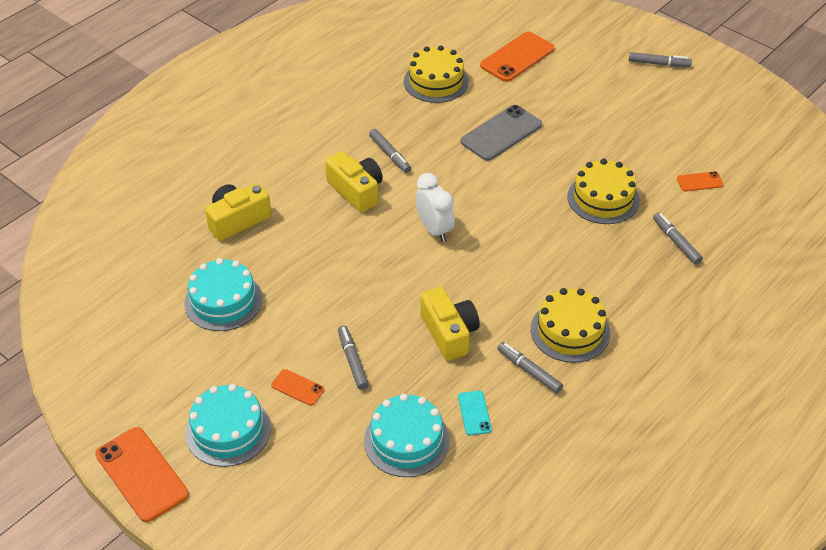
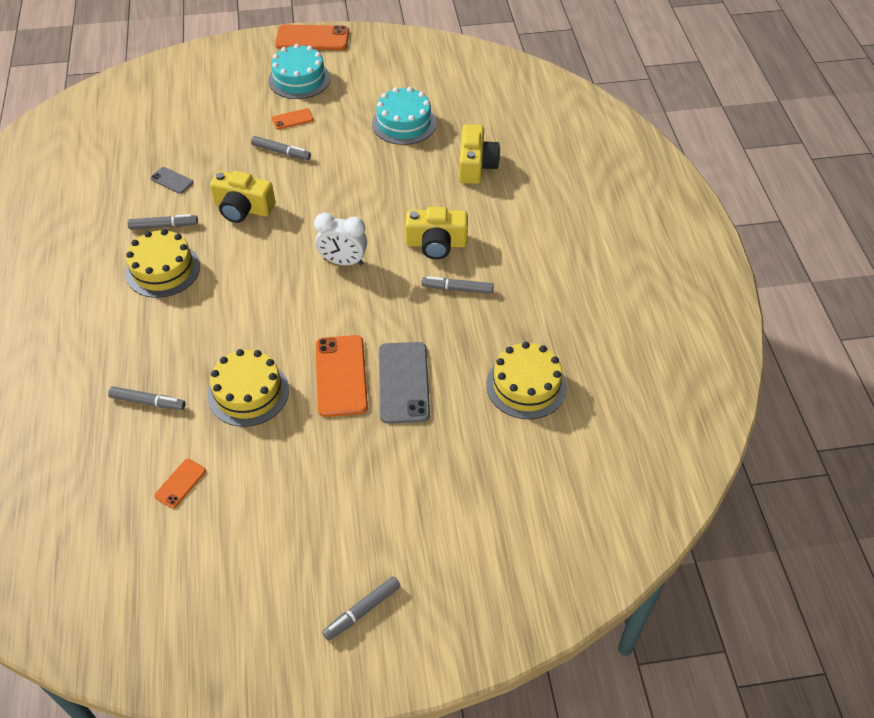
camera: 130 degrees right, 5 degrees up
(406, 440) = (195, 141): turquoise cake -> none
(474, 413) = (172, 180): turquoise phone -> grey phone
(517, 57) = (501, 481): orange phone -> orange phone (341, 376)

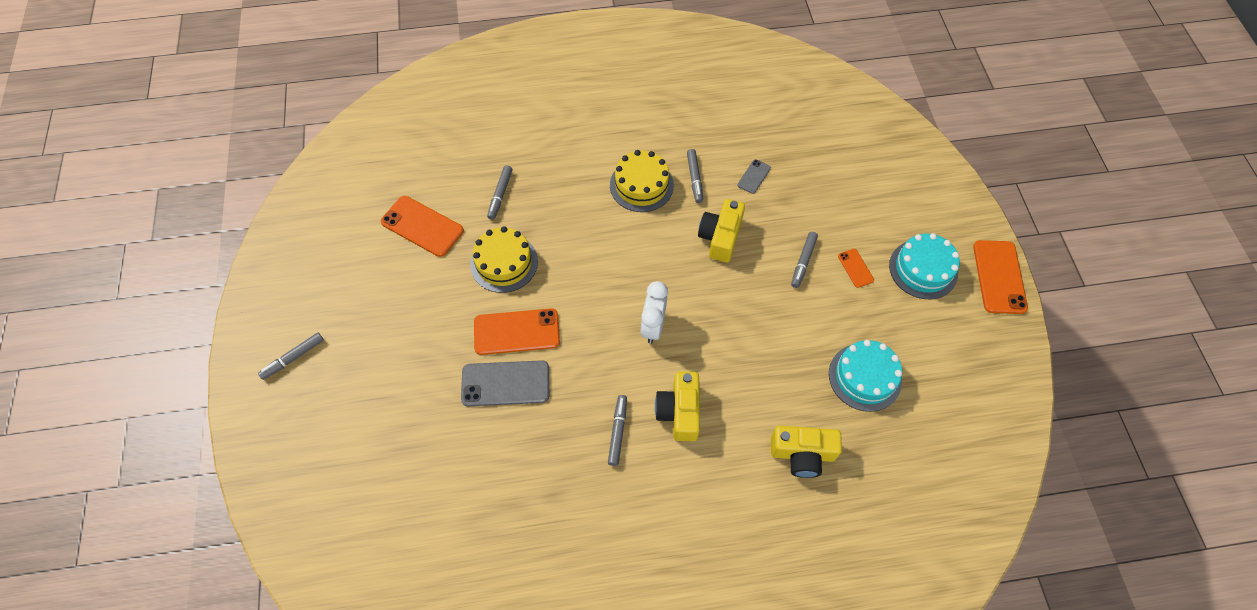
camera: 90 degrees right, 10 degrees up
(180, 483) = (422, 226): orange phone -> orange phone, size x1.97
(362, 611) = (293, 358): grey marker -> grey marker turned 90 degrees counterclockwise
(526, 385) = (493, 494): yellow cake -> none

